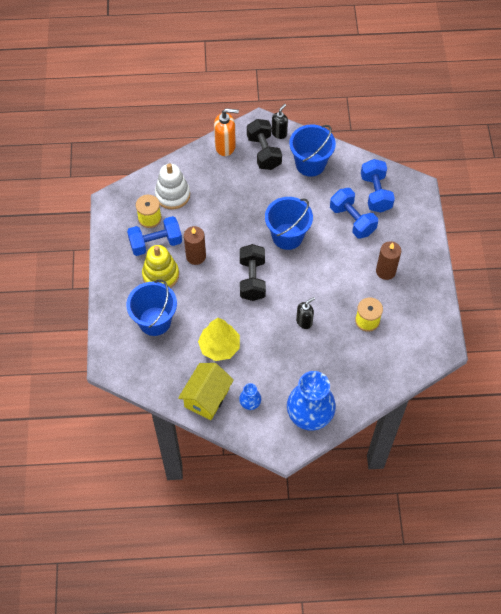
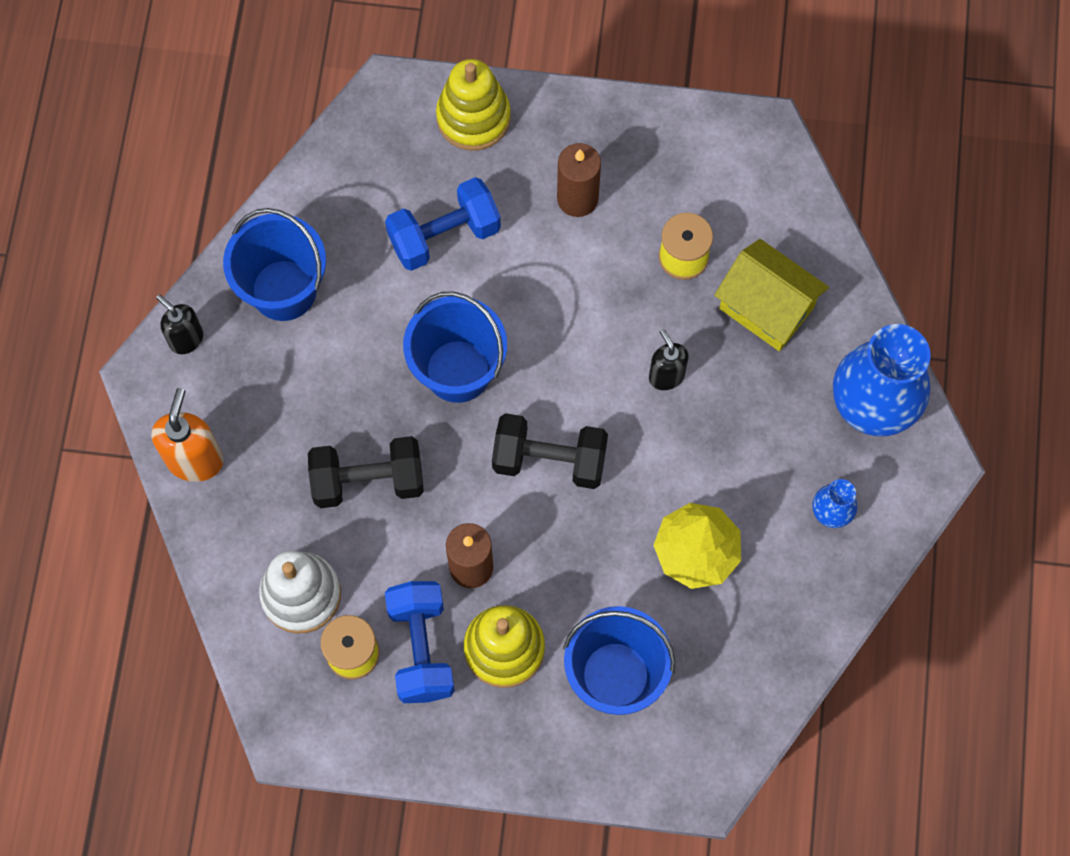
camera: 80 degrees left, 10 degrees up
(206, 398) = (807, 594): yellow house -> yellow house (766, 308)
(264, 152) = (230, 380): black dumbbell -> black dumbbell (368, 481)
(375, 193) = (387, 176): blue dumbbell -> none
(415, 222) = (473, 117): none -> yellow stacking toy

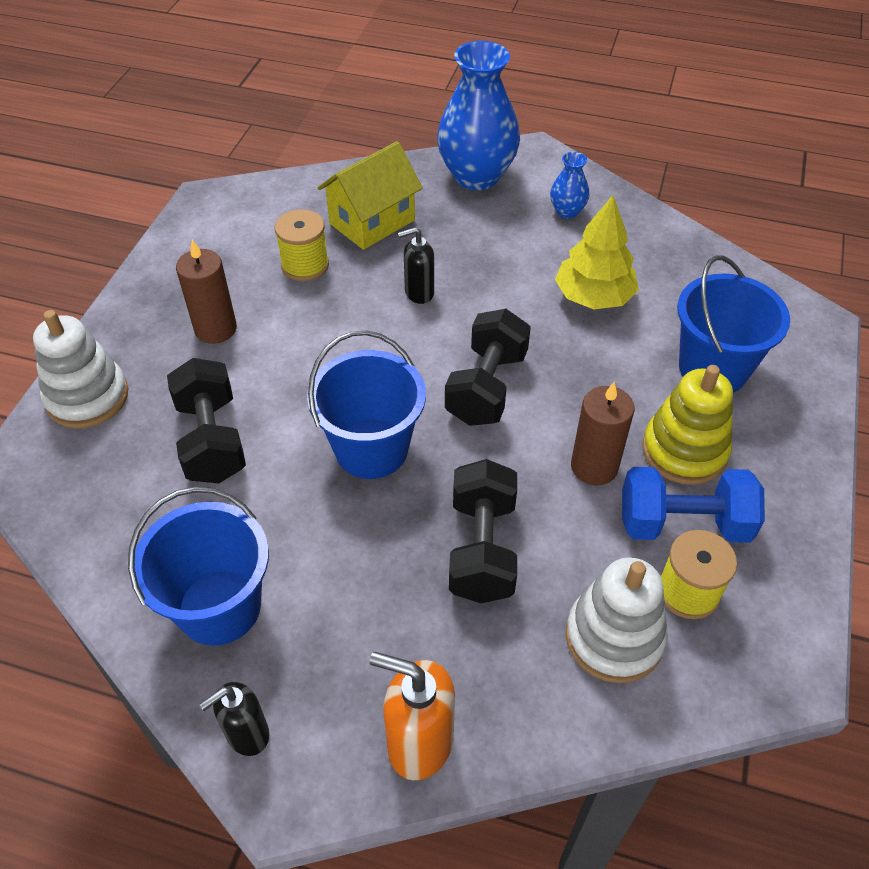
camera: 80 degrees left, 20 degrees down
(444, 235) = (212, 440): blue dumbbell -> black dumbbell
(473, 117) = (87, 397): yellow stacking toy -> white stacking toy

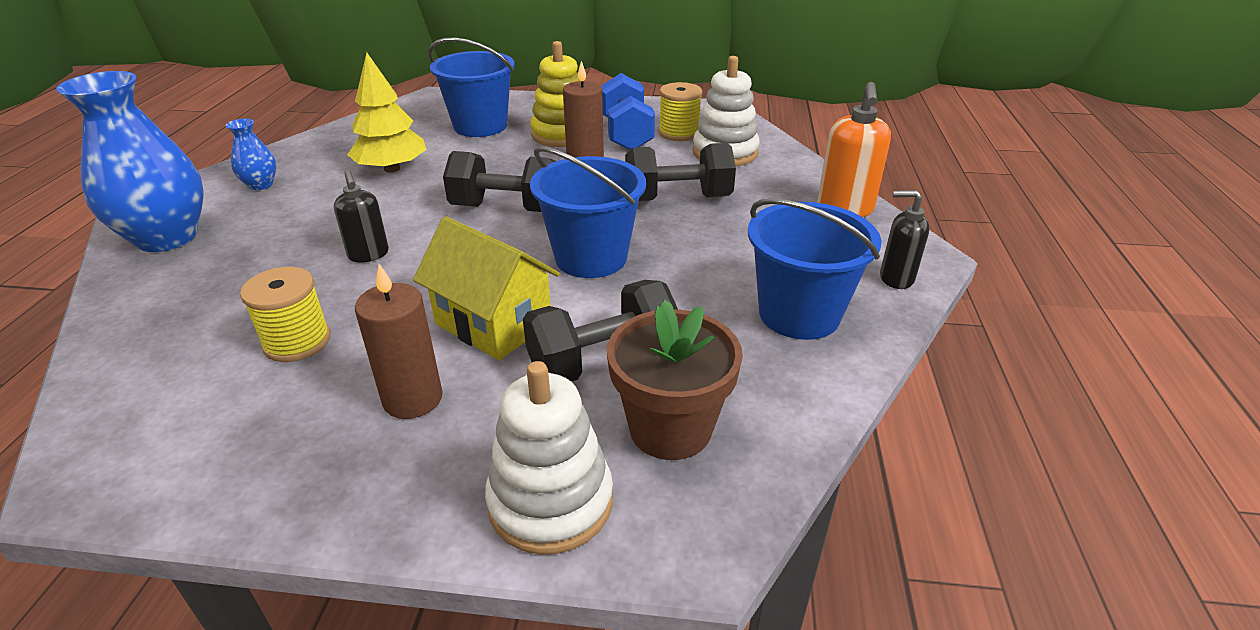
camera: 100 degrees left, 15 degrees down
(119, 471) = (670, 428): none -> brown flower pot
(247, 734) = (895, 278): black soap dispenser -> black soap dispenser turned 150 degrees clockwise
(372, 222) = (224, 300): yellow house -> yellow house (493, 323)

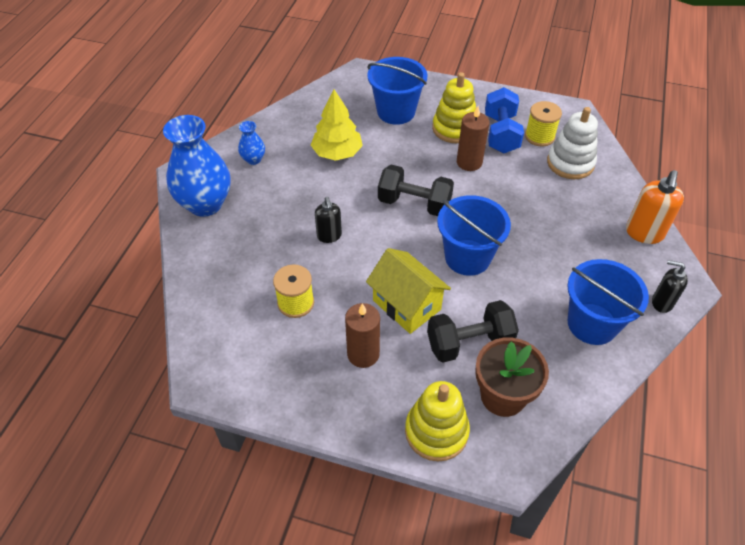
camera: 10 degrees right, 15 degrees up
(551, 502) = (436, 431): white stacking toy -> yellow stacking toy
(677, 199) = (530, 208): black dumbbell -> none

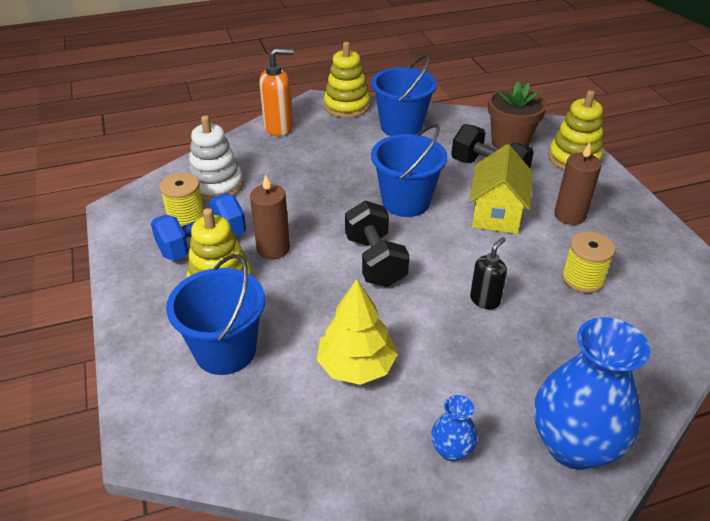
camera: 125 degrees left, 10 degrees down
(661, 302) = (347, 106): black soap dispenser -> yellow stacking toy

